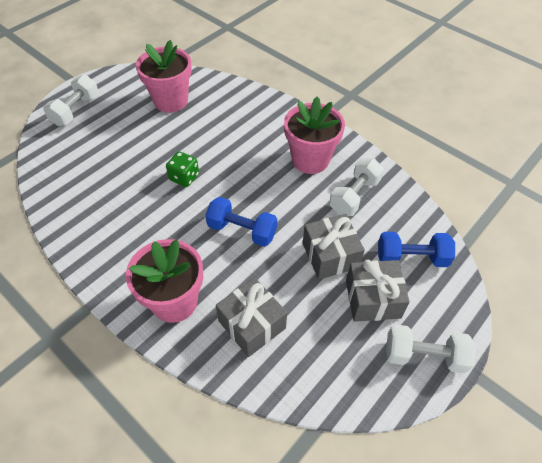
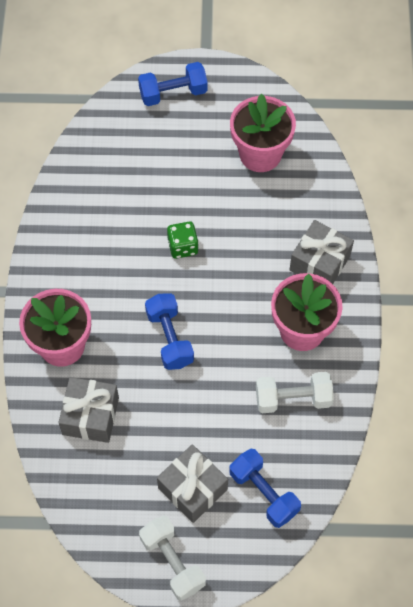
camera: 50 degrees right, 10 degrees up
(76, 110) = (173, 93): white dumbbell -> blue dumbbell
(330, 255) = (207, 425): grey gift -> grey gift (319, 263)

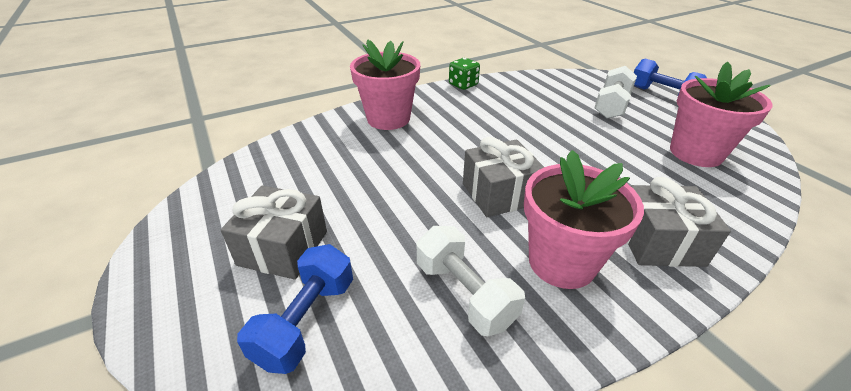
camera: 60 degrees right, 25 degrees down
(90, 416) = (332, 152): grey gift -> grey gift (499, 193)
(169, 338) = (448, 168): blue dumbbell -> none
(172, 562) = (174, 268): white dumbbell -> white dumbbell (611, 106)
(183, 246) = (545, 144): green dice -> green dice (463, 85)

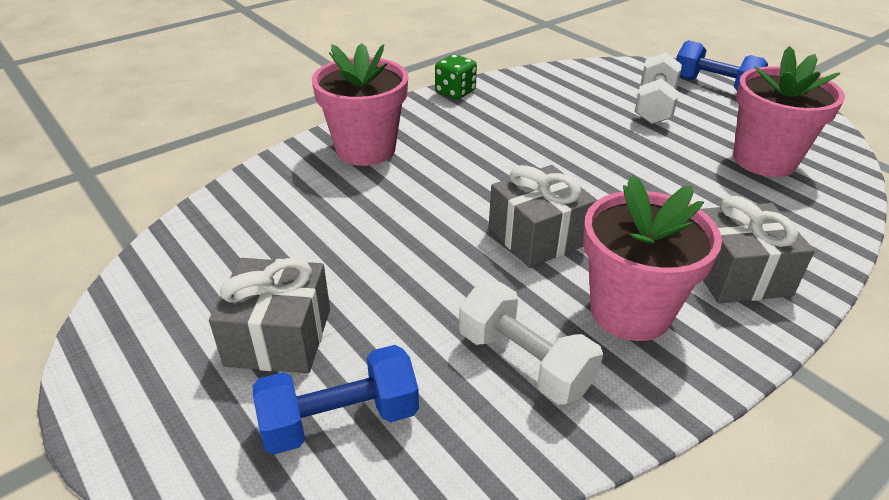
camera: 10 degrees left, 0 degrees up
(306, 321) = (340, 420): blue dumbbell -> blue dumbbell turned 60 degrees clockwise

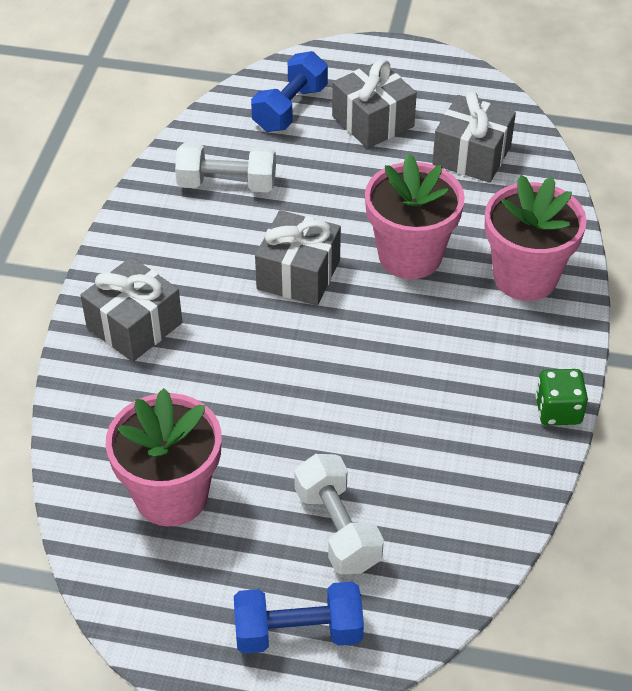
camera: 140 degrees right, 10 degrees up
(253, 245) = (471, 155): none -> grey gift
(630, 311) = (189, 251): pink flower pot -> pink flower pot (410, 256)

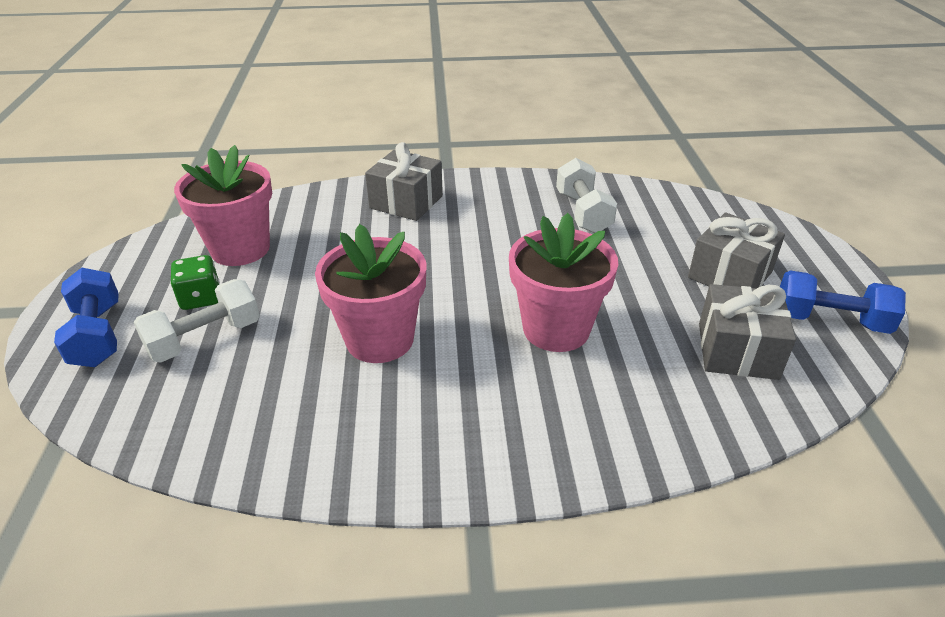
camera: 75 degrees right, 10 degrees down
(290, 108) = (704, 226): blue dumbbell -> blue dumbbell (830, 320)
(298, 274) = (496, 267): grey gift -> none
(525, 277) = (571, 422): pink flower pot -> pink flower pot (380, 339)
(558, 411) = (372, 481): green dice -> green dice (201, 298)

